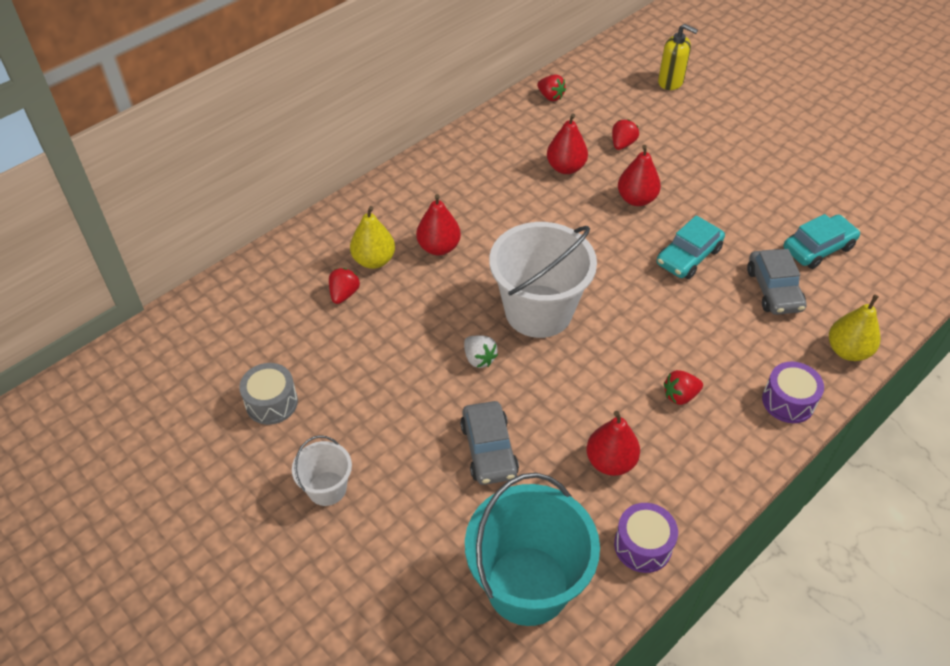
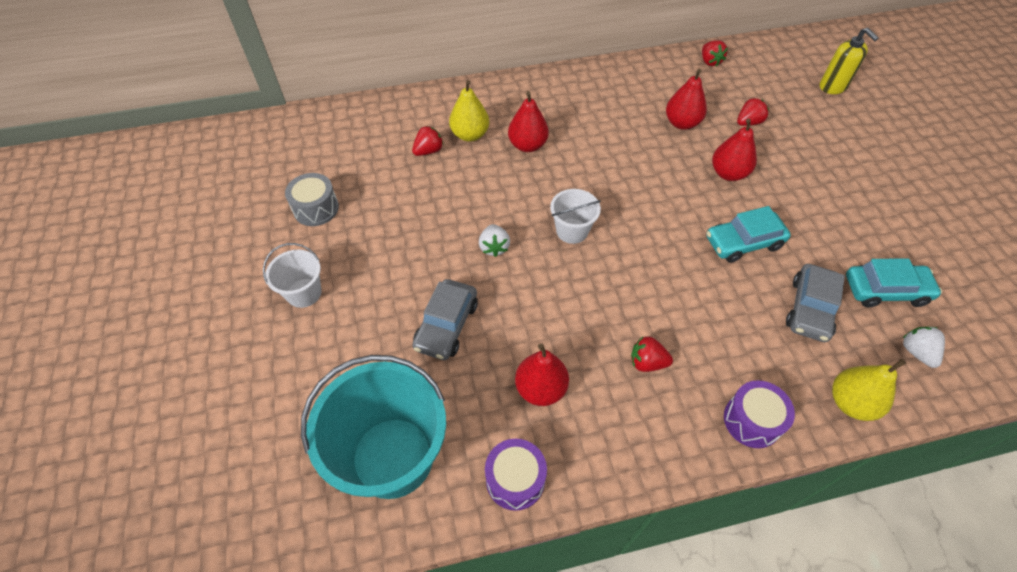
camera: 30 degrees right, 5 degrees up
(538, 311) = (572, 231): white bucket -> white bucket, size x0.50
(868, 288) = (916, 352): none -> white strawberry

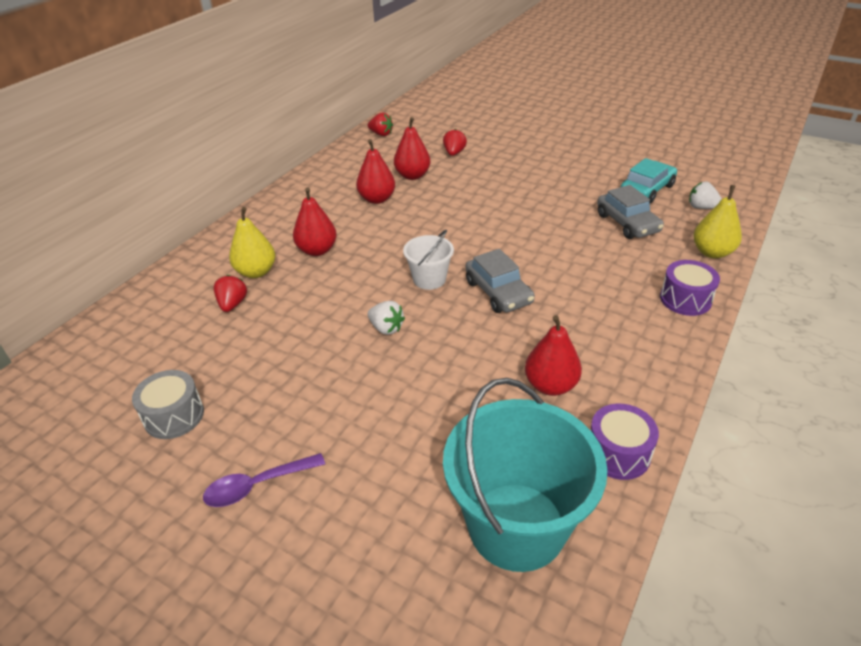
camera: 45 degrees left, 15 degrees down
(304, 293) = (257, 485): white bucket -> purple spoon
(446, 325) = (425, 404): grey car -> grey car (498, 292)
(647, 362) = (589, 316): red strawberry -> none
(728, 173) = (482, 185): red pear -> red pear (377, 199)
(743, 242) = (544, 215): turquoise car -> none
(833, 87) = (475, 111): yellow soap dispenser -> none

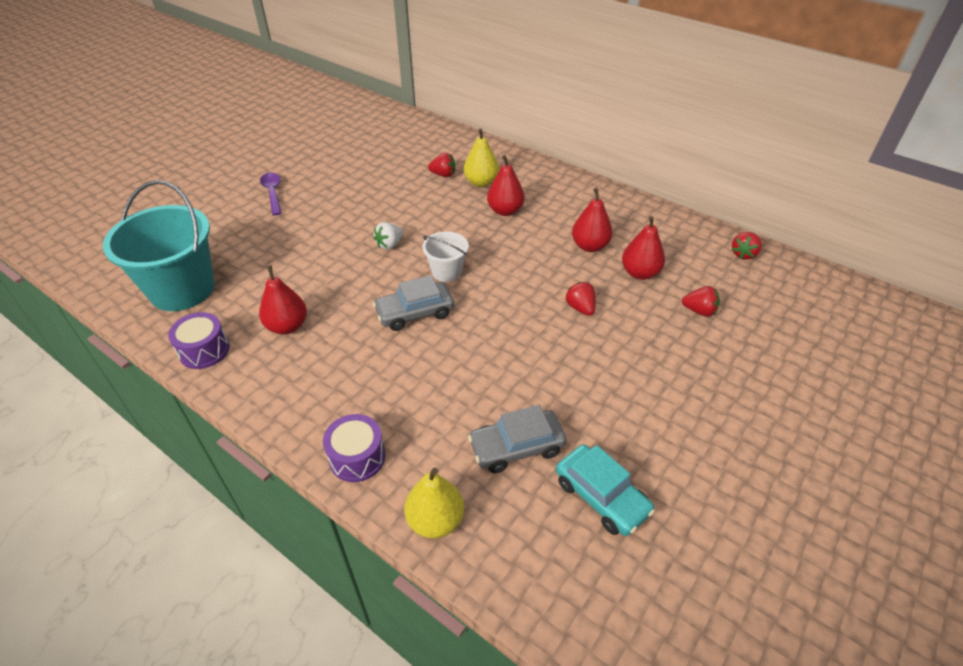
camera: 95 degrees right, 5 degrees up
(174, 416) = (342, 162): grey drum -> none
(464, 202) = (580, 308): none -> red strawberry
(701, 207) = (546, 552): white strawberry -> none

